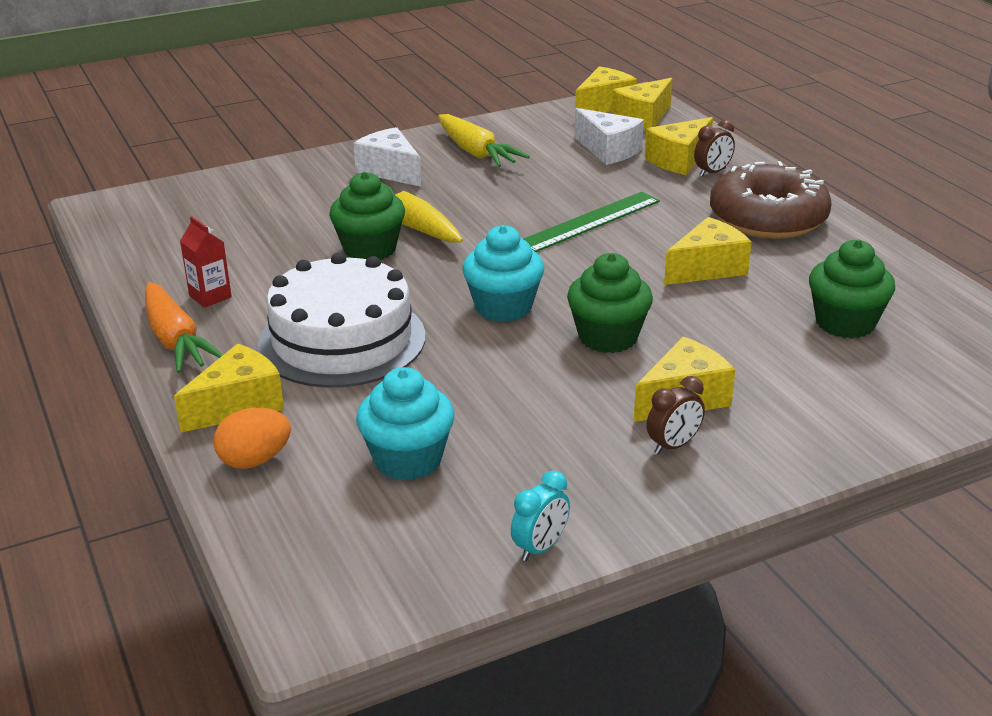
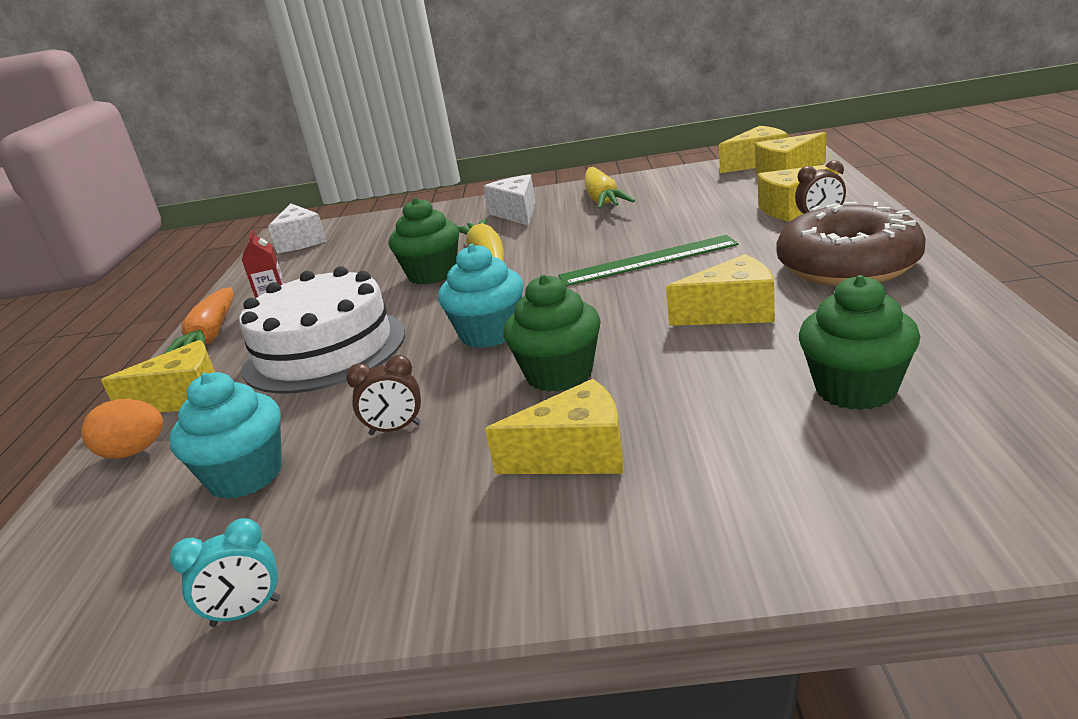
camera: 30 degrees right, 5 degrees down
(608, 150) = (727, 199): white cheese -> white cheese (301, 241)
(673, 446) = (510, 512): brown clock -> brown clock (395, 429)

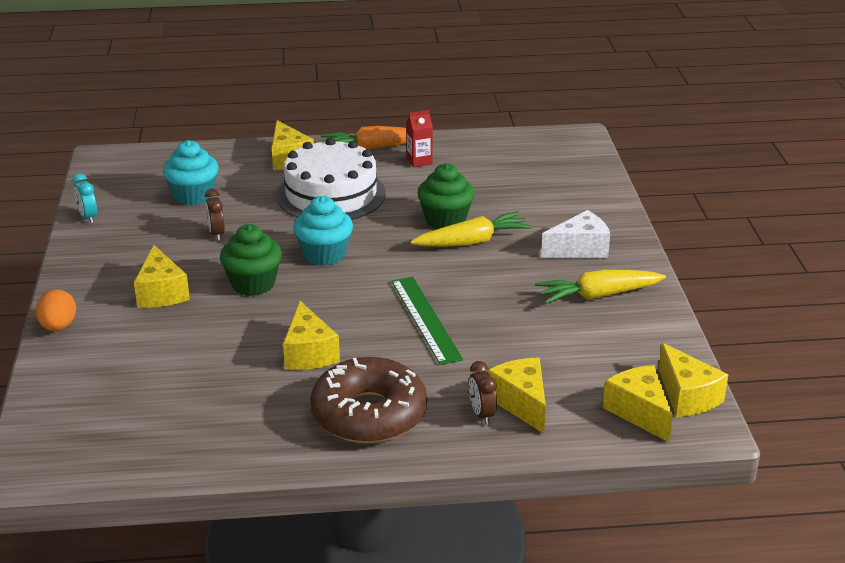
camera: 80 degrees right, 5 degrees up
(134, 452) = (234, 157): orange egg -> orange egg (58, 327)
(301, 241) = (554, 147): white cheese -> none
(855, 389) = (180, 389): green cupcake -> none

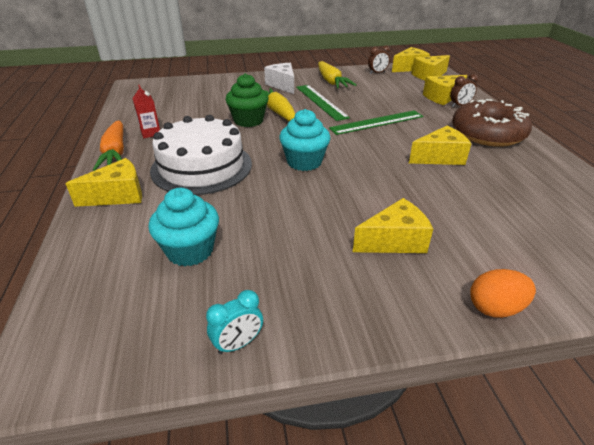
camera: 95 degrees left, 5 degrees up
(216, 234) = (275, 222): brown clock -> brown clock (377, 73)
(253, 284) = (359, 190): green cupcake -> none
(508, 279) = (321, 102): none -> green ruler

